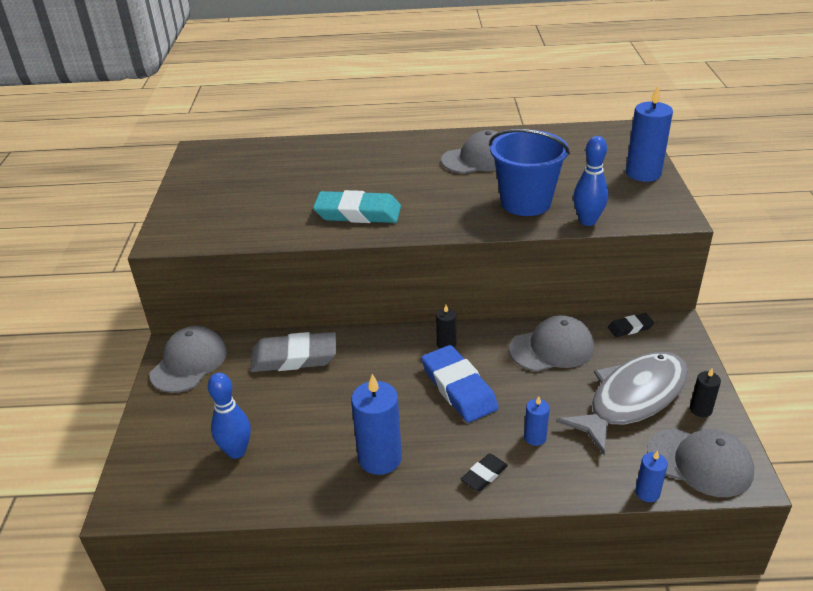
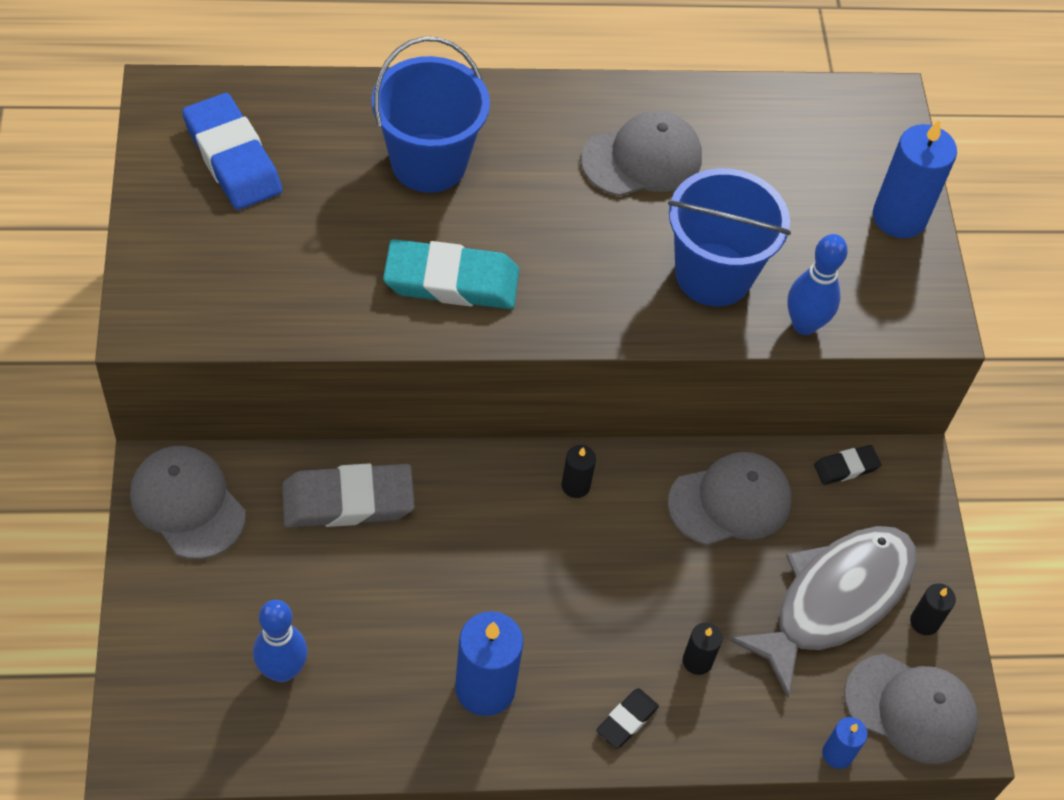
camera: 10 degrees left, 20 degrees up
(189, 362) = (187, 504): grey cap -> grey cap turned 60 degrees counterclockwise
(349, 167) = (428, 163): none -> blue bucket
(458, 388) = (593, 569): blue eraser -> blue eraser (232, 157)
(535, 437) = (697, 661): blue candle -> black candle

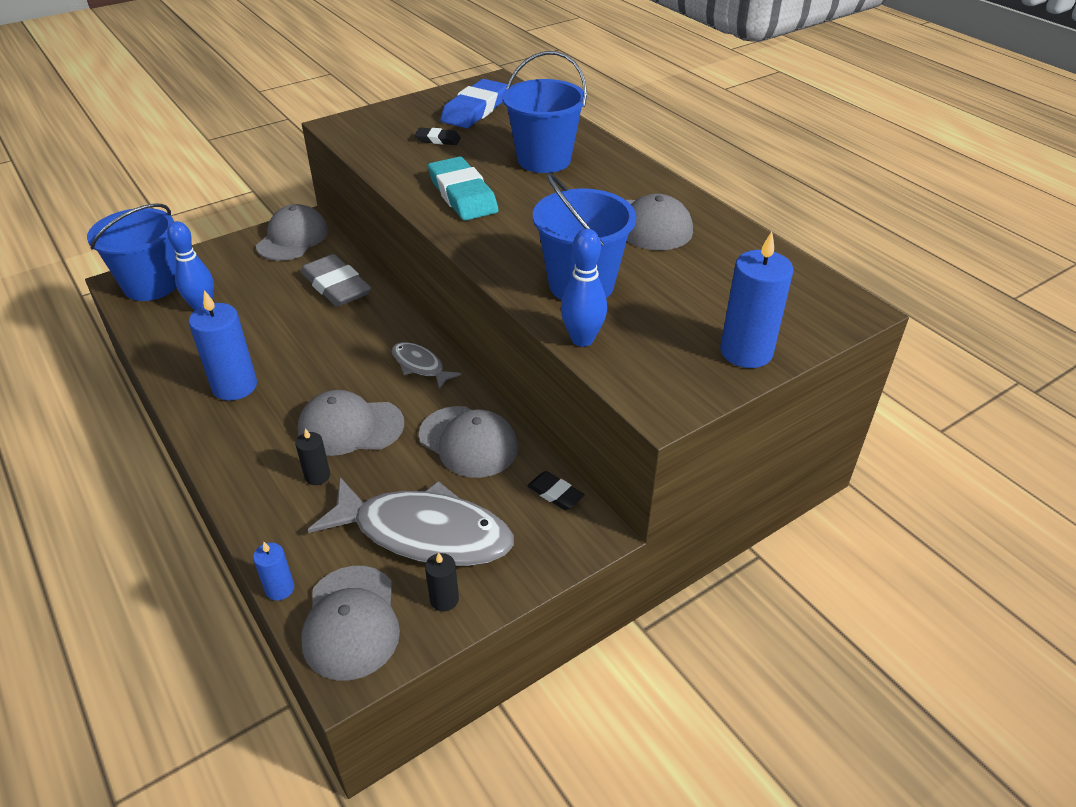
camera: 65 degrees right, 15 degrees down
(176, 717) = (151, 285): none -> blue bucket
(575, 485) = (420, 366): black candle -> grey fish
(627, 720) = (246, 459): black eraser -> black eraser (438, 139)
(637, 598) = (350, 427): none -> grey cap

